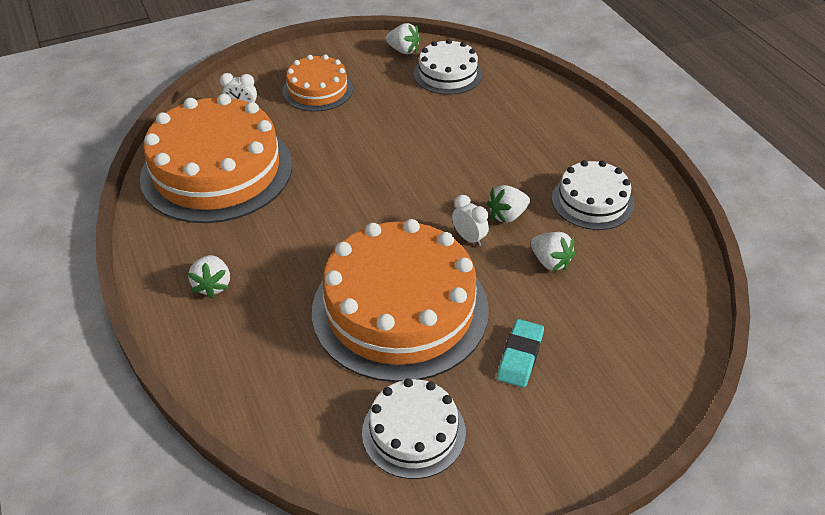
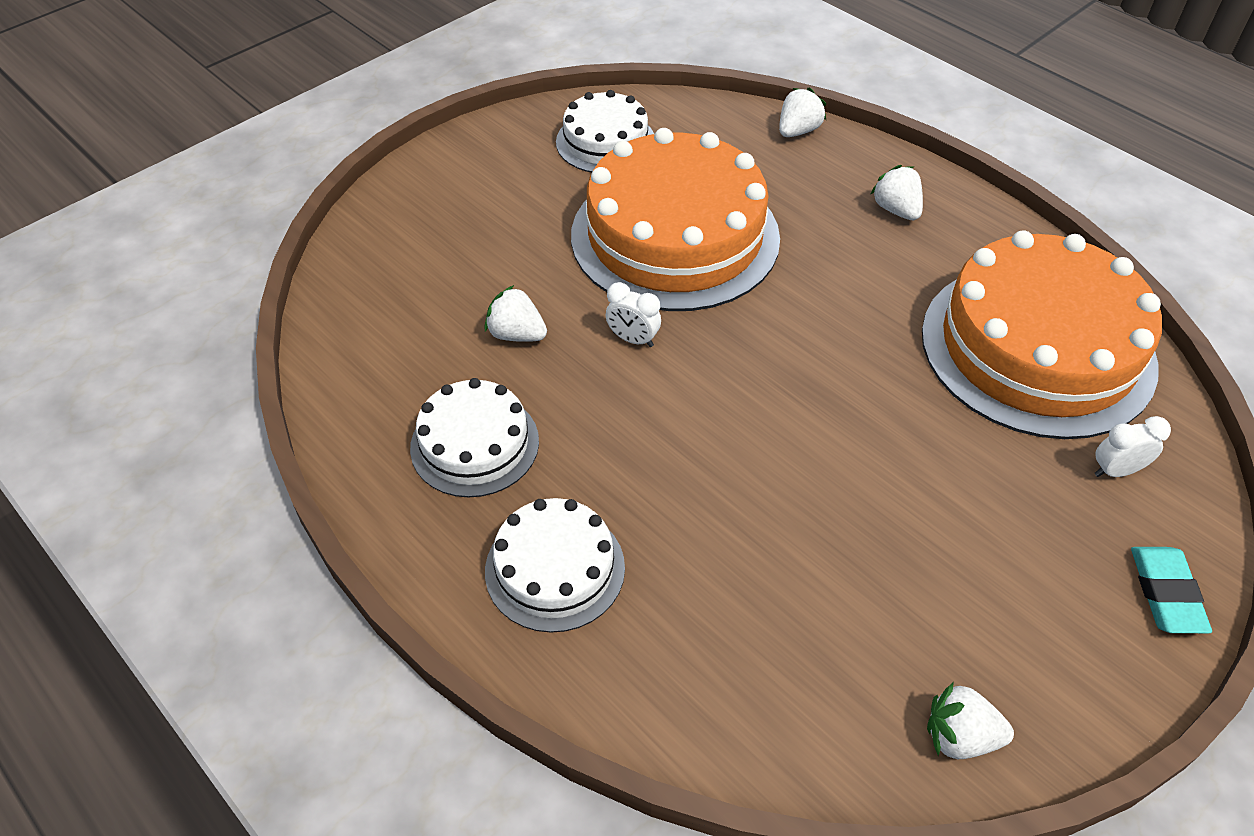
camera: 160 degrees right, 5 degrees up
(318, 90) = (1035, 557): orange cake -> none
(448, 74) = (826, 684): white cake -> white cake (555, 569)
(507, 215) = (593, 386): white strawberry -> white strawberry (798, 131)
(520, 356) = (525, 223): turquoise eraser -> turquoise eraser (1166, 593)

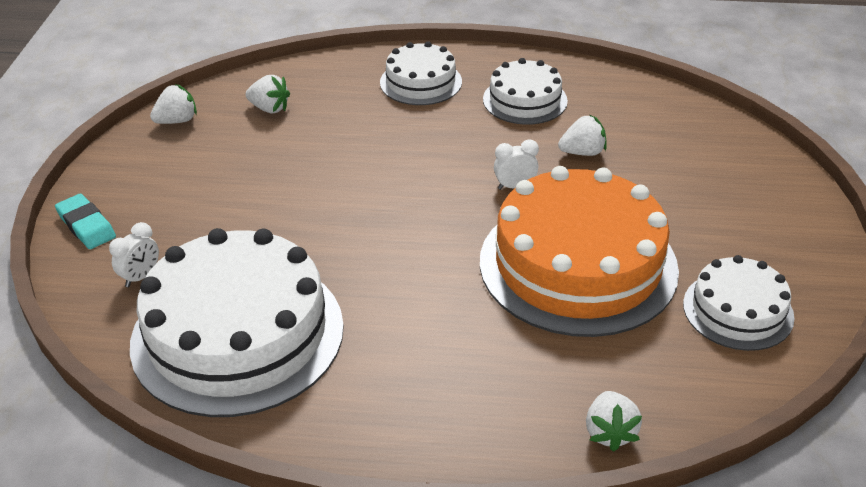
camera: 140 degrees right, 10 degrees down
(896, 210) = (439, 396): white strawberry -> white strawberry (269, 108)
(1037, 348) = (238, 334): orange cake -> white cake

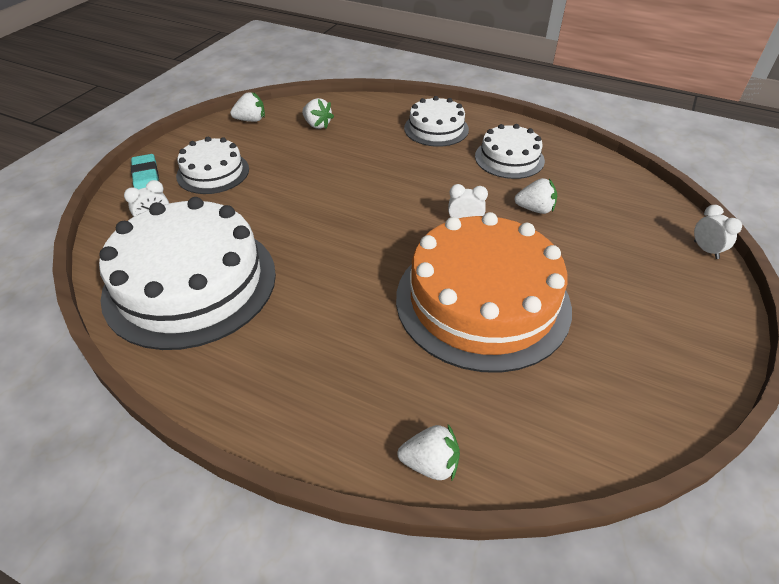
camera: 20 degrees right, 5 degrees up
(610, 432) = (430, 464): white strawberry -> white strawberry turned 105 degrees counterclockwise
(738, 310) = (608, 384): white cake -> white cake (213, 172)
(772, 154) = (706, 250): none -> white clock

